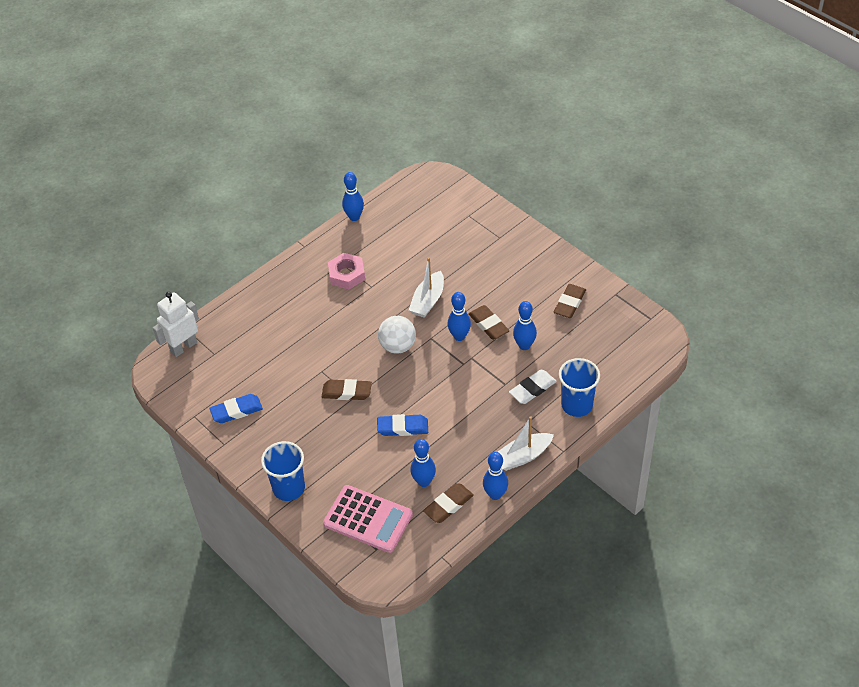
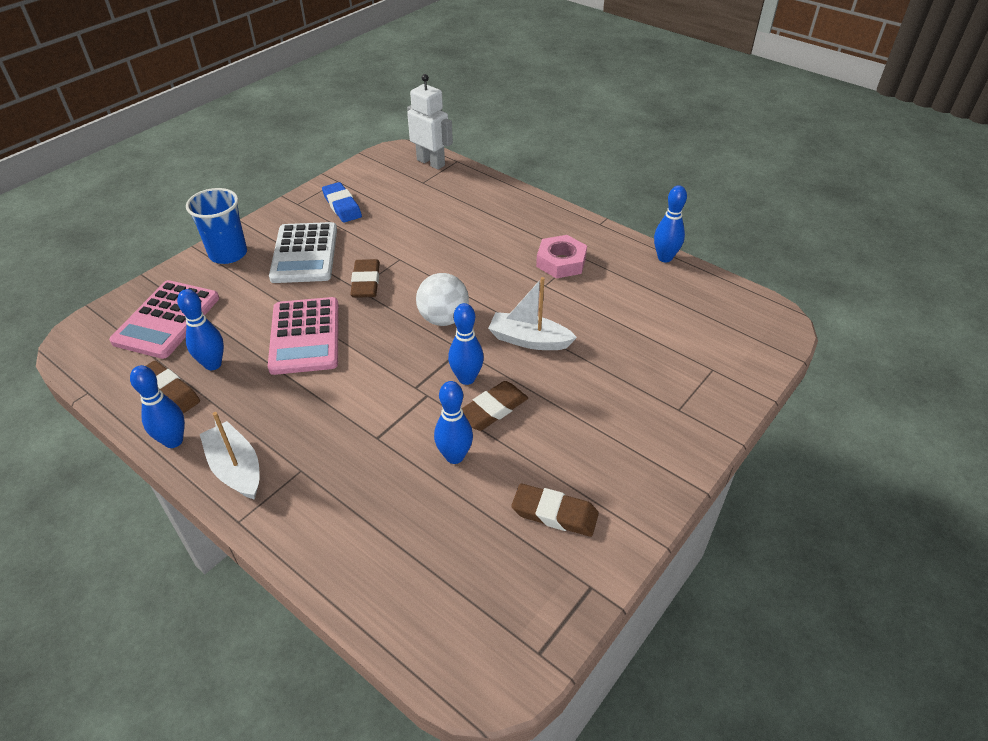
camera: 80 degrees right, 5 degrees down
(300, 434) = (304, 254): none -> white calculator
(402, 427) = (305, 336): blue eraser -> pink calculator
(532, 389) = (366, 472): white eraser -> none
(577, 405) = (330, 536): blue cup -> none

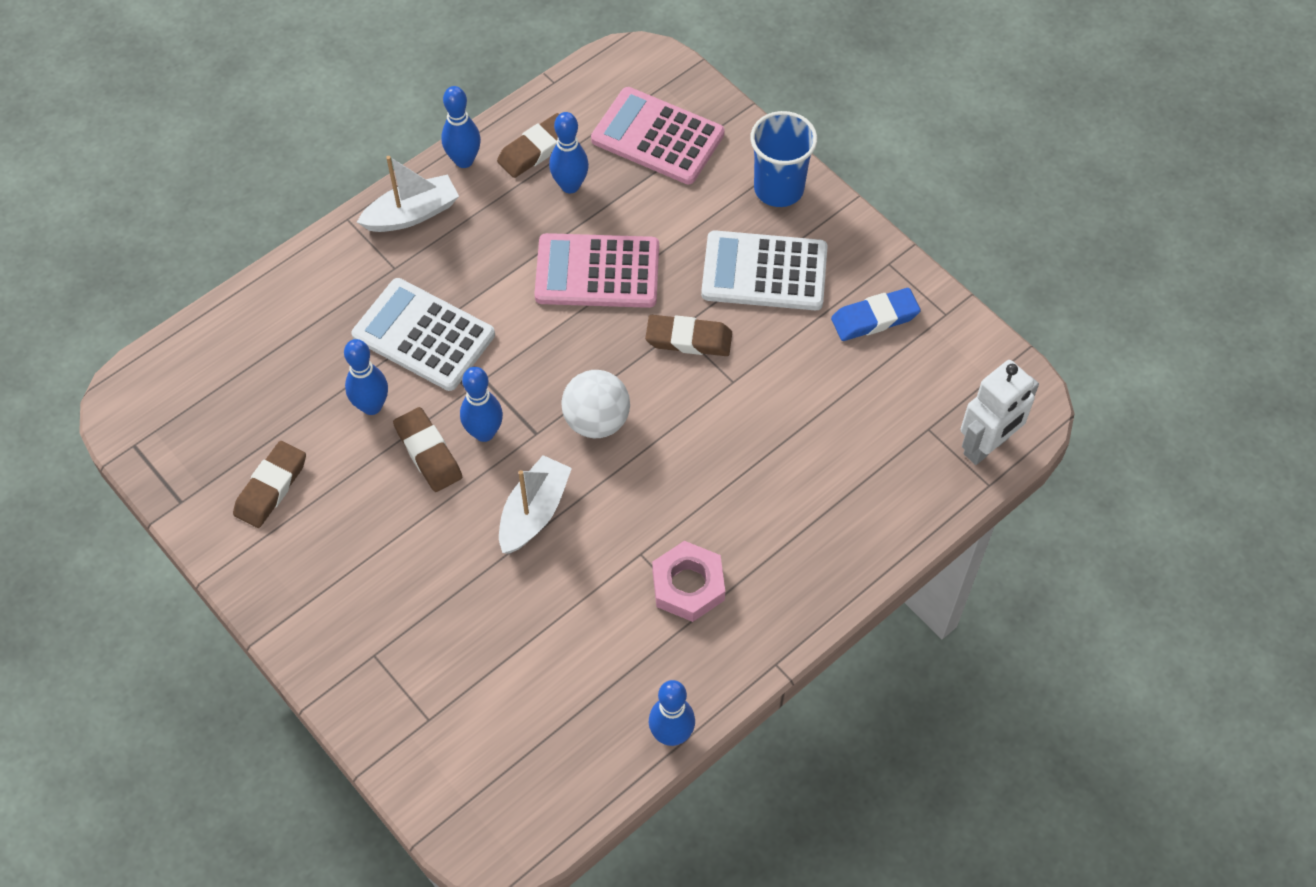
camera: 100 degrees right, 15 degrees up
(375, 434) = (423, 335): none -> white calculator

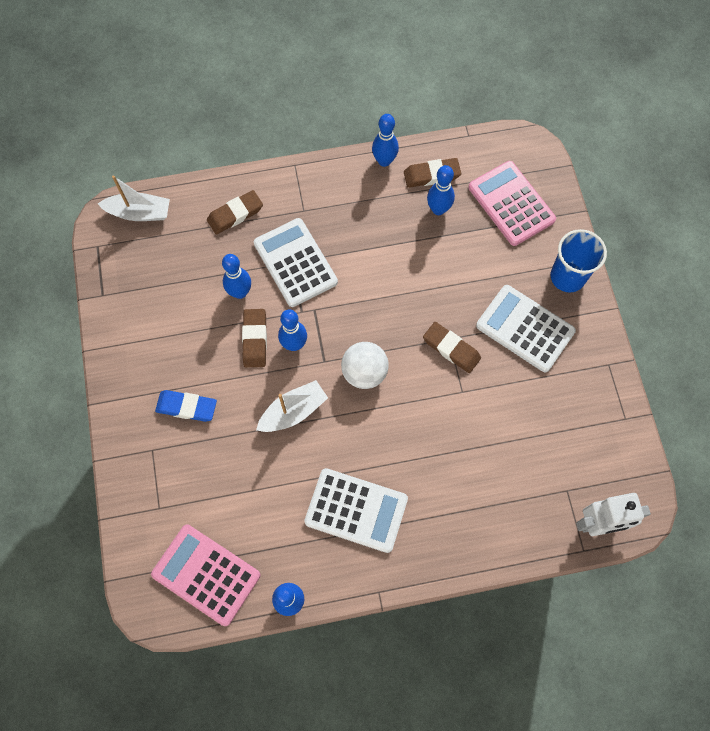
camera: 30 degrees right, 10 degrees up
(271, 487) = (155, 313): brown eraser -> brown eraser (235, 214)
(412, 214) = (333, 180): white boat -> white boat (139, 213)
(597, 272) = (421, 275): pink calculator -> pink calculator (206, 574)
(688, 585) = (356, 510): pink nut -> white calculator
(874, 318) = (577, 397): blue eraser -> blue eraser (186, 407)

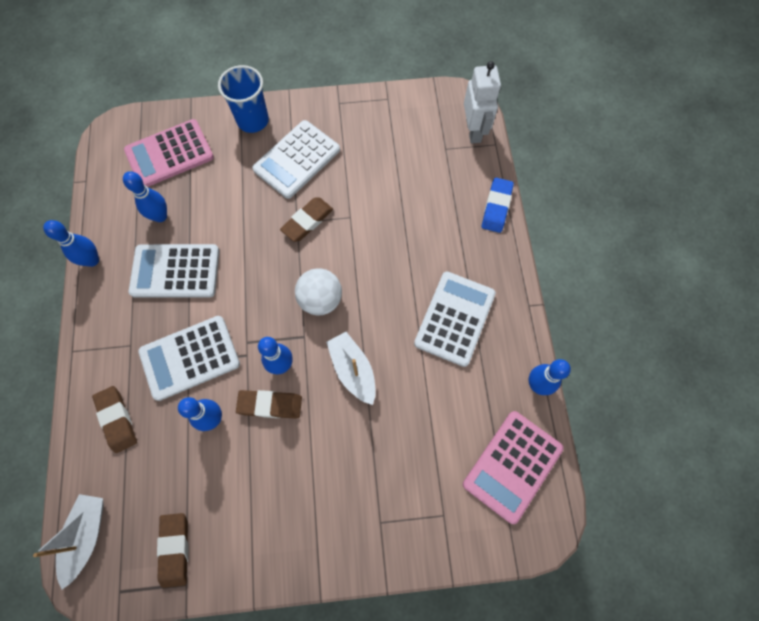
camera: 85 degrees left, 0 degrees up
(186, 407) = (336, 482): blue eraser -> blue eraser (496, 207)
(381, 234) = (175, 271): none -> white calculator
(431, 175) = (121, 218): brown eraser -> brown eraser (175, 549)

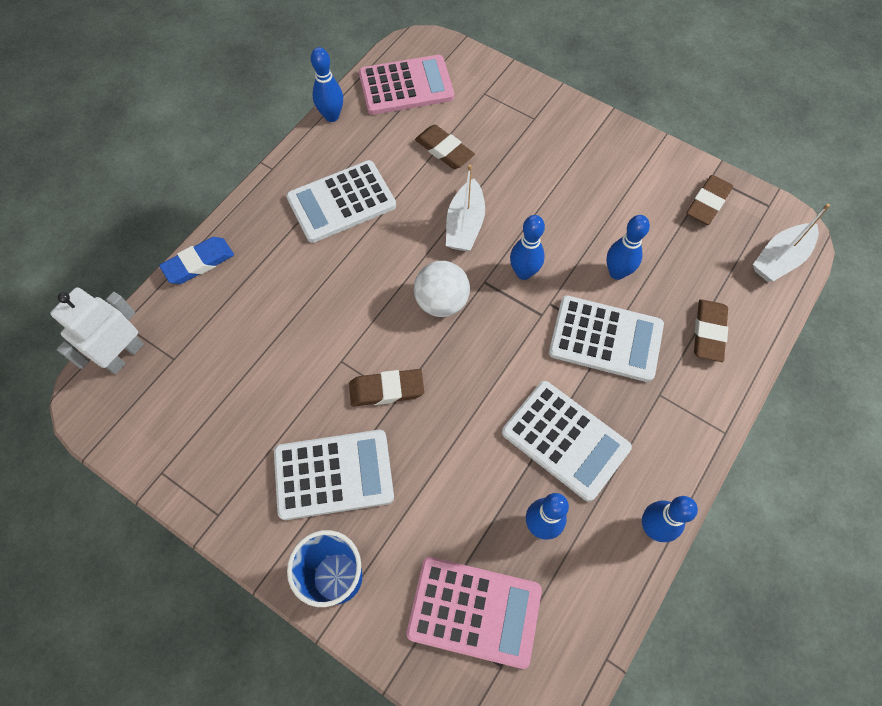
camera: 140 degrees left, 5 degrees down
(270, 405) = (558, 248): brown eraser -> brown eraser (444, 150)

